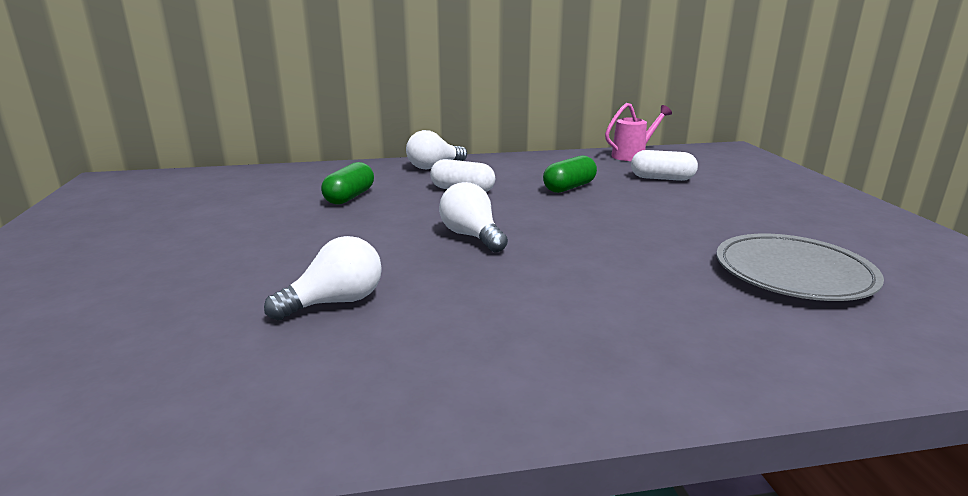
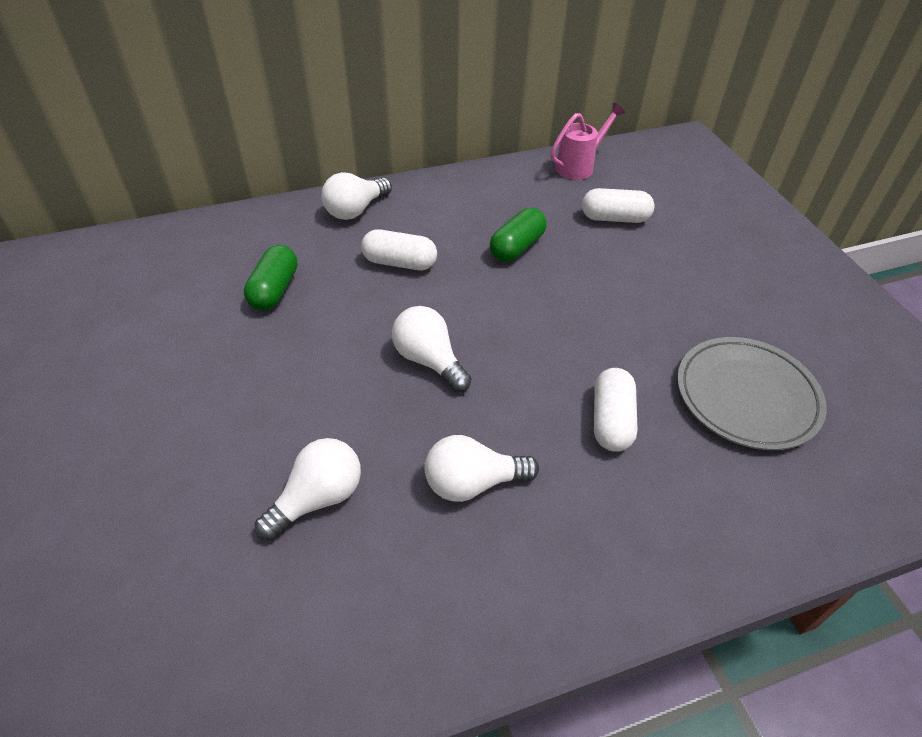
camera: 10 degrees left, 25 degrees up
(493, 304) = (472, 483): none -> white light bulb
(645, 278) = (611, 420): none -> white capsule

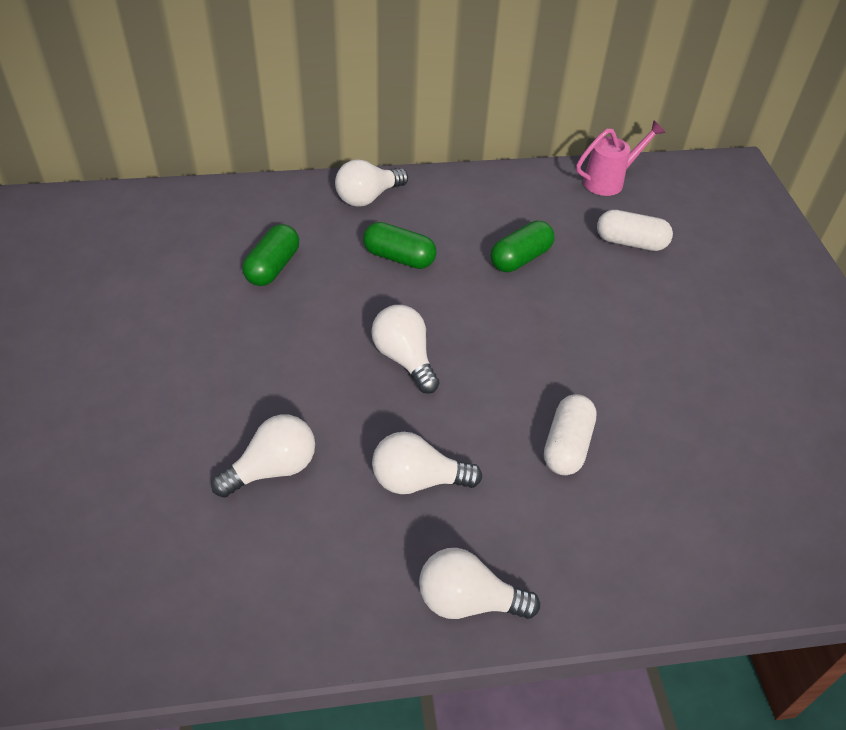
camera: 10 degrees right, 0 degrees up
(400, 262) = (399, 257): white capsule -> green capsule
(557, 603) = (468, 601): none -> white light bulb
(746, 396) = (712, 445): grey plate -> none

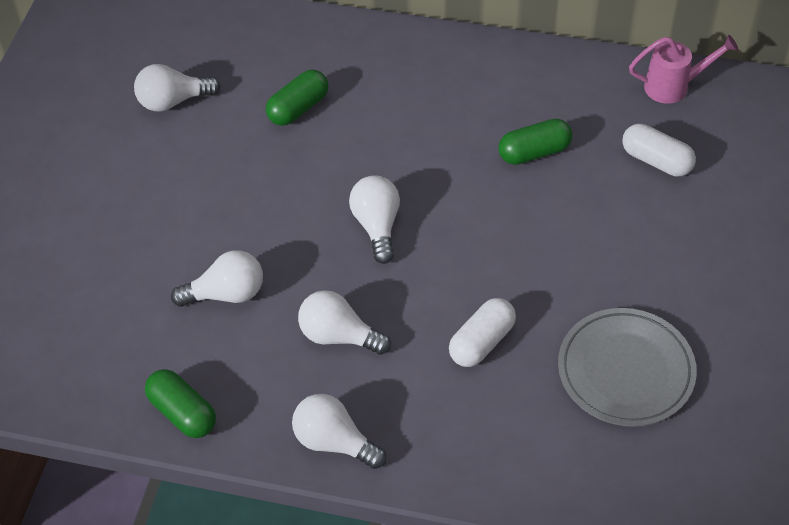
camera: 25 degrees right, 5 degrees up
(368, 197) = (417, 53): white light bulb -> white light bulb (173, 101)
(399, 257) = (417, 125): green capsule -> green capsule (183, 412)
(716, 435) = (625, 370): none -> grey plate

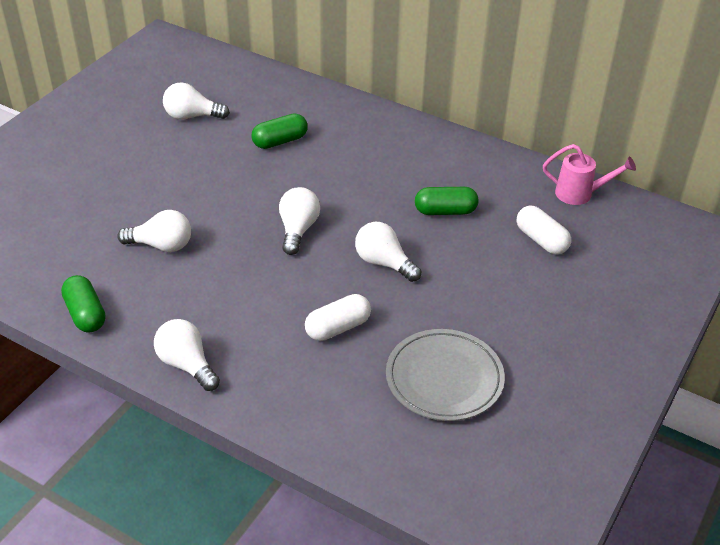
camera: 15 degrees right, 10 degrees down
(339, 336) = (229, 294): white light bulb -> white light bulb (384, 263)

